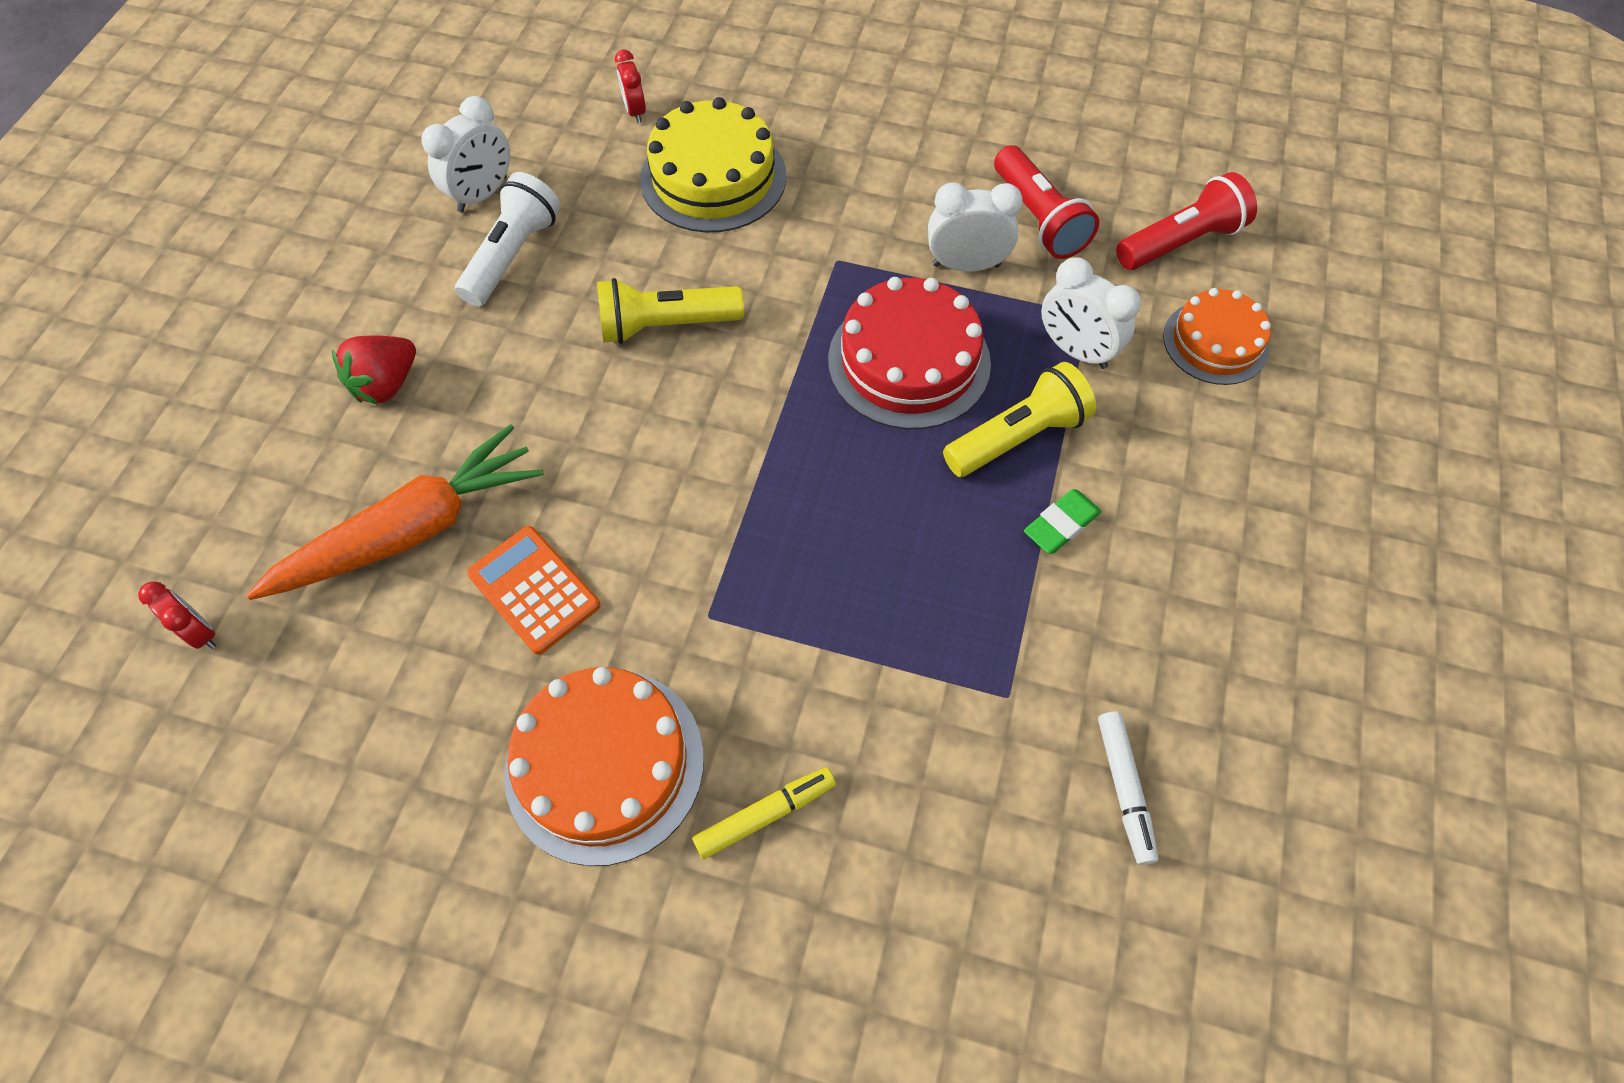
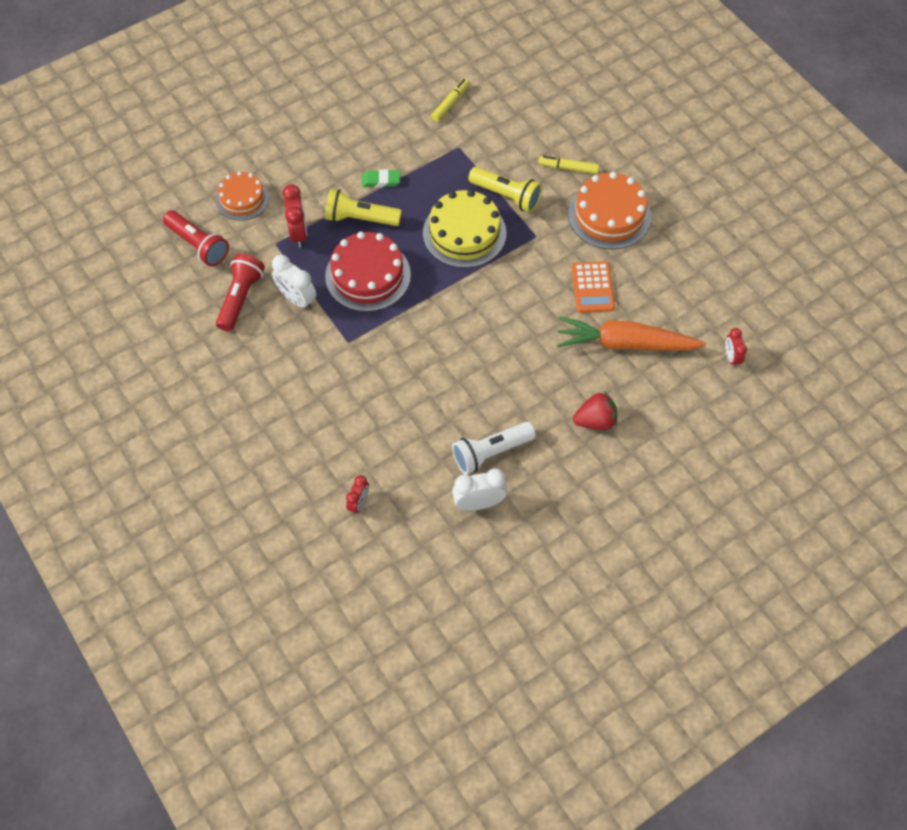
camera: 140 degrees left, 0 degrees up
(666, 325) = (451, 363): yellow flashlight -> yellow flashlight (506, 196)
(713, 177) = (359, 429): yellow cake -> yellow cake (464, 233)
(1075, 350) = (298, 233): white clock -> red clock
(1124, 788) = (450, 103): white marker -> yellow marker
(1180, 242) = (198, 245): red flashlight -> red flashlight turned 150 degrees counterclockwise

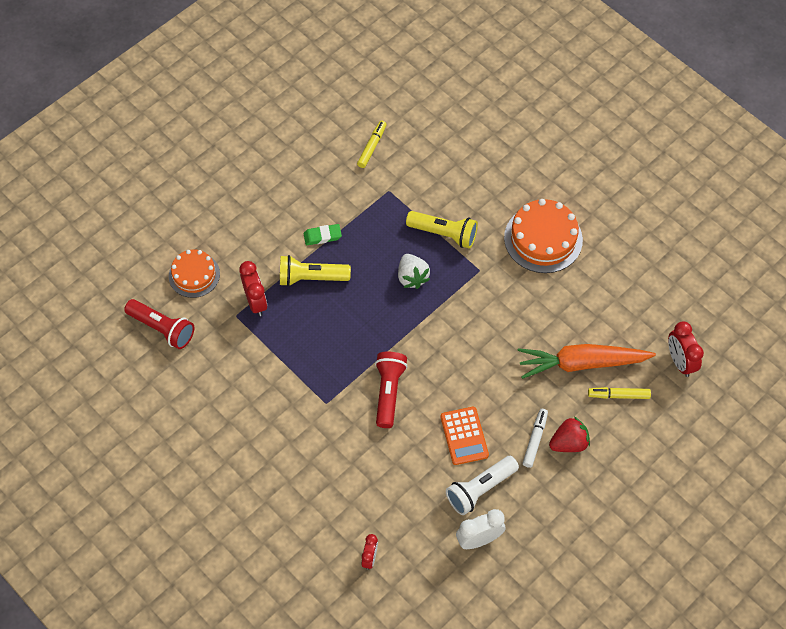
camera: 10 degrees left, 0 degrees up
(240, 298) = (215, 375): red flashlight -> red flashlight (388, 392)
(297, 299) = (269, 368): white clock -> none
(368, 275) = (330, 334): red cake -> none
(464, 233) = (412, 277): yellow cake -> white strawberry
(559, 412) = (534, 440): none -> white marker
(568, 168) = (496, 197): yellow marker -> yellow marker (619, 395)
(592, 288) = (541, 313): orange calculator -> orange calculator (464, 436)
(731, 357) = (679, 361): red clock -> red clock, size x1.59

